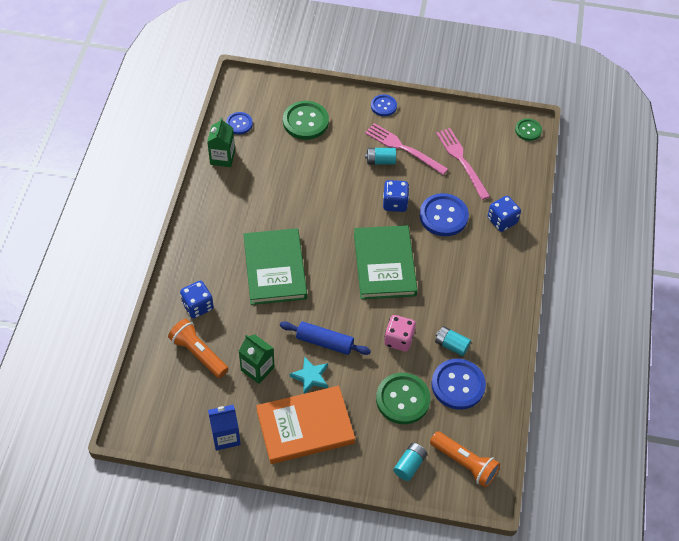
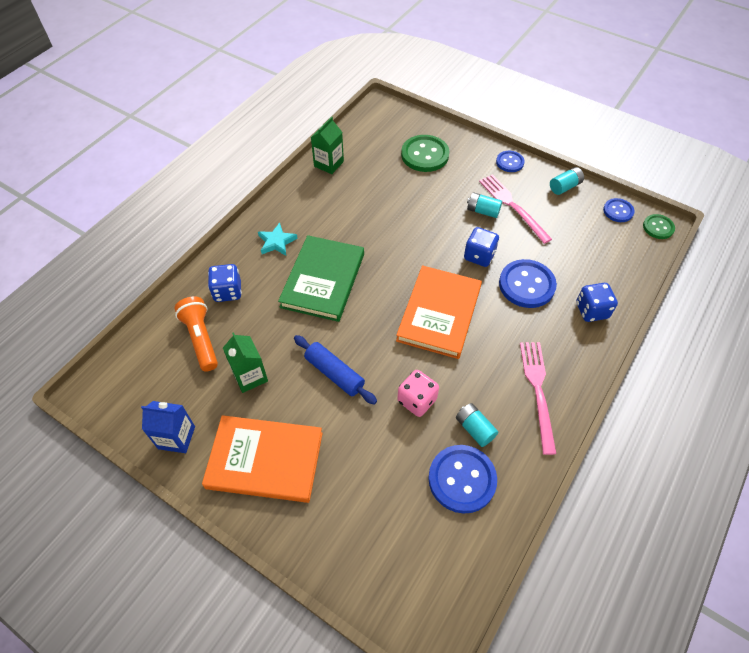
camera: 25 degrees right, 0 degrees up
(239, 124) = (360, 140): blue button -> blue button (618, 211)
(310, 377) = (300, 406): turquoise star -> turquoise star (277, 242)
(384, 264) = (439, 314): green book -> orange book
(403, 399) = (389, 471): green button -> none
(409, 465) = (359, 557): turquoise battery -> turquoise battery (564, 187)
(462, 161) = (570, 236): pink fork -> pink fork (538, 391)
(465, 463) = (427, 583): orange flashlight -> none

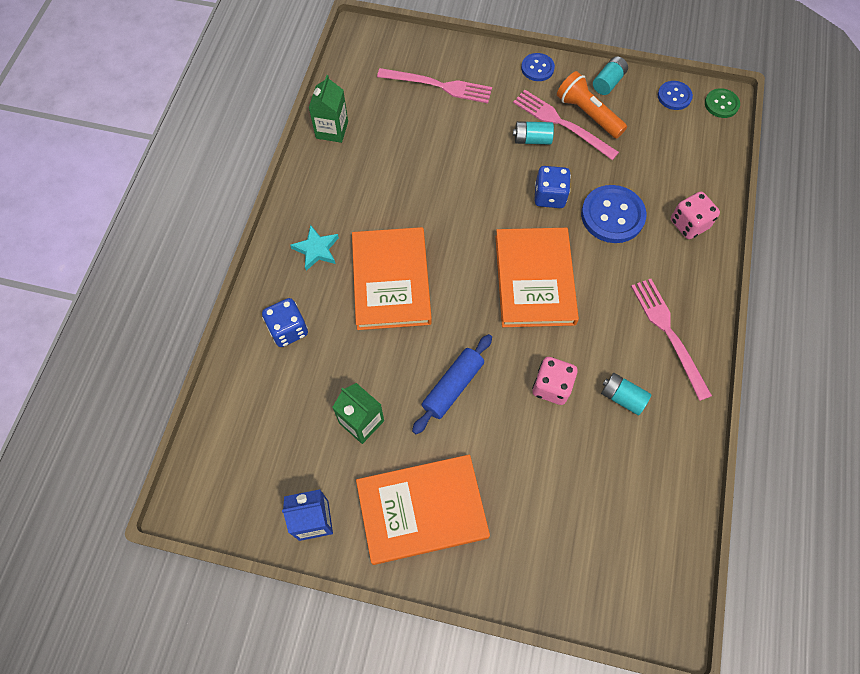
camera: 20 degrees left, 10 degrees up
(201, 338) = (284, 397): orange flashlight -> orange flashlight (587, 114)
(323, 280) = (391, 280): green book -> orange book
(334, 373) = (452, 386): blue rolling pin -> blue rolling pin turned 75 degrees counterclockwise
(425, 155) = (438, 86): green button -> pink fork
(462, 479) = (631, 456): blue button -> none
(591, 310) = (689, 224): blue dice -> pink dice

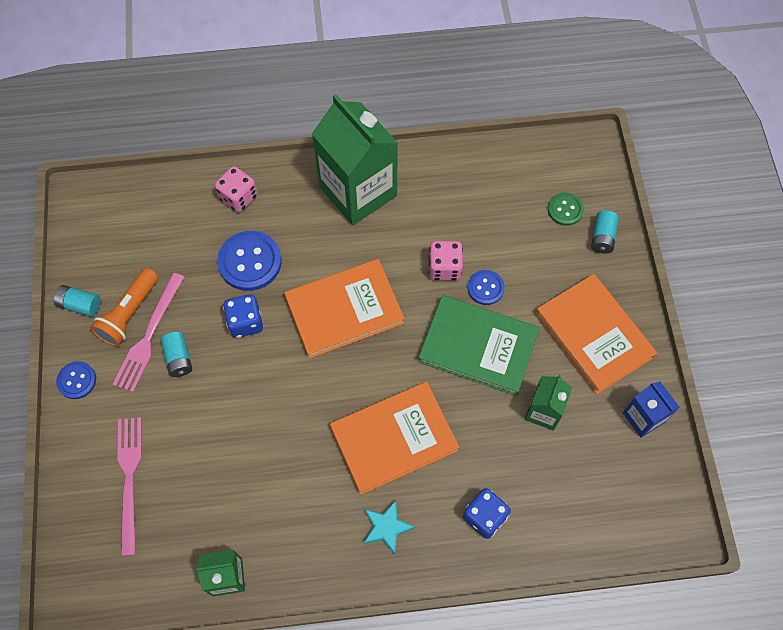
camera: 110 degrees left, 0 degrees up
(452, 386) = (478, 346): blue rolling pin -> green book
(622, 397) = (431, 213): turquoise battery -> turquoise battery (602, 237)
(669, 333) = (358, 191): pink fork -> green carton
(674, 96) = (84, 239): blue button -> blue button (485, 288)
(721, 104) = (83, 196): green button -> green button (565, 210)

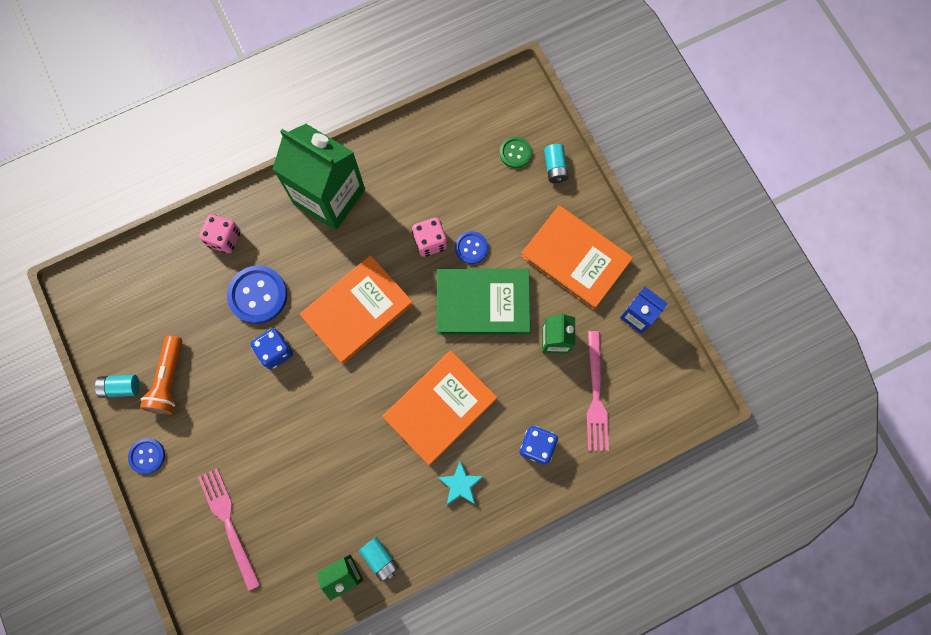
camera: 20 degrees left, 10 degrees up
(149, 335) = (195, 393): pink fork -> pink fork (595, 395)
(179, 358) = (229, 404): turquoise battery -> turquoise battery (380, 558)

